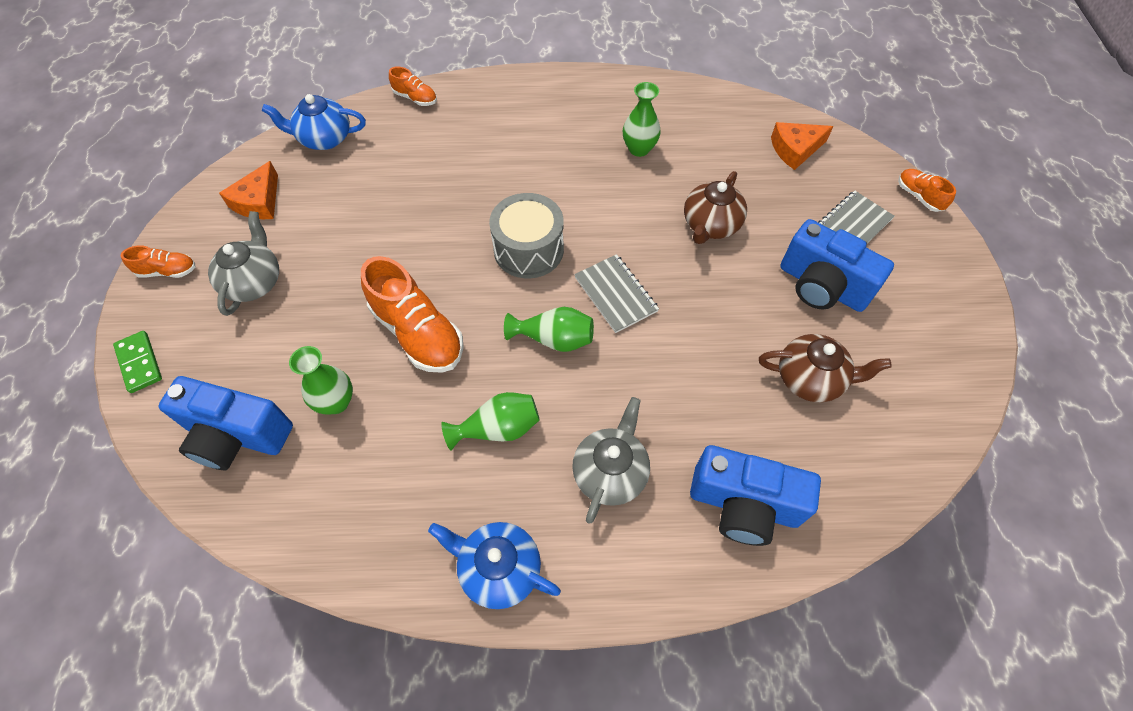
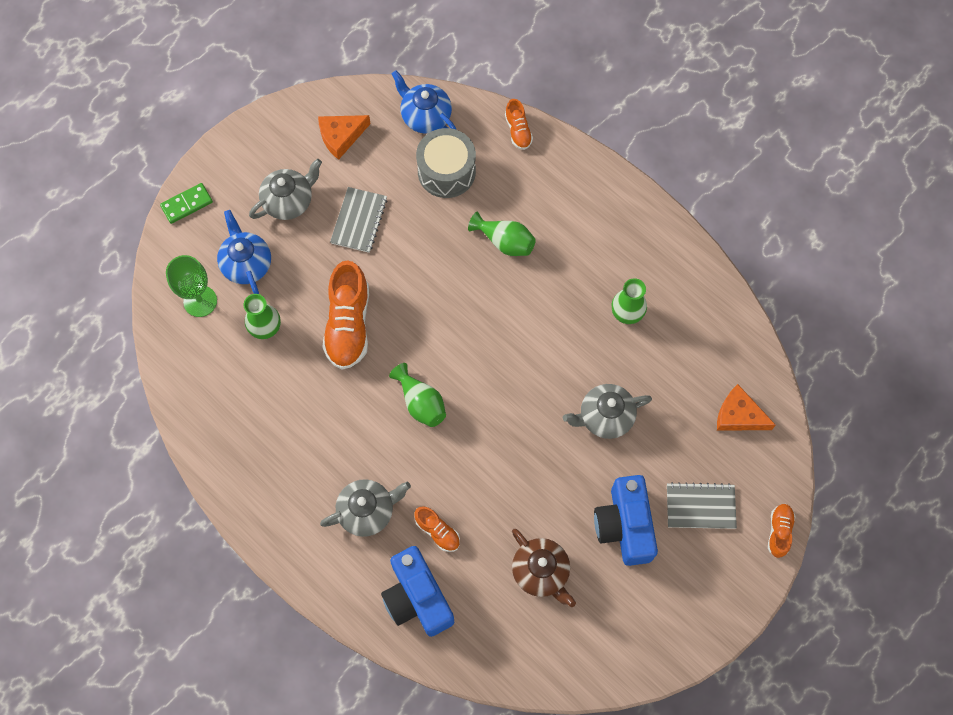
camera: 45 degrees right, 10 degrees up
(139, 363) = (187, 204): green domino -> green domino turned 45 degrees clockwise
(168, 271) = (248, 148): orange shoe -> orange shoe (437, 531)
(237, 435) = (200, 301): blue camera -> green goblet
(498, 428) = (334, 428): green vase -> green vase (505, 242)
(498, 569) = (261, 504): blue teapot -> blue teapot (246, 264)
(528, 250) = (469, 326): grey drum -> grey drum (446, 171)
(616, 294) = (488, 408): grey notebook -> grey notebook (359, 221)
(710, 225) = (605, 417): brown teapot -> grey teapot

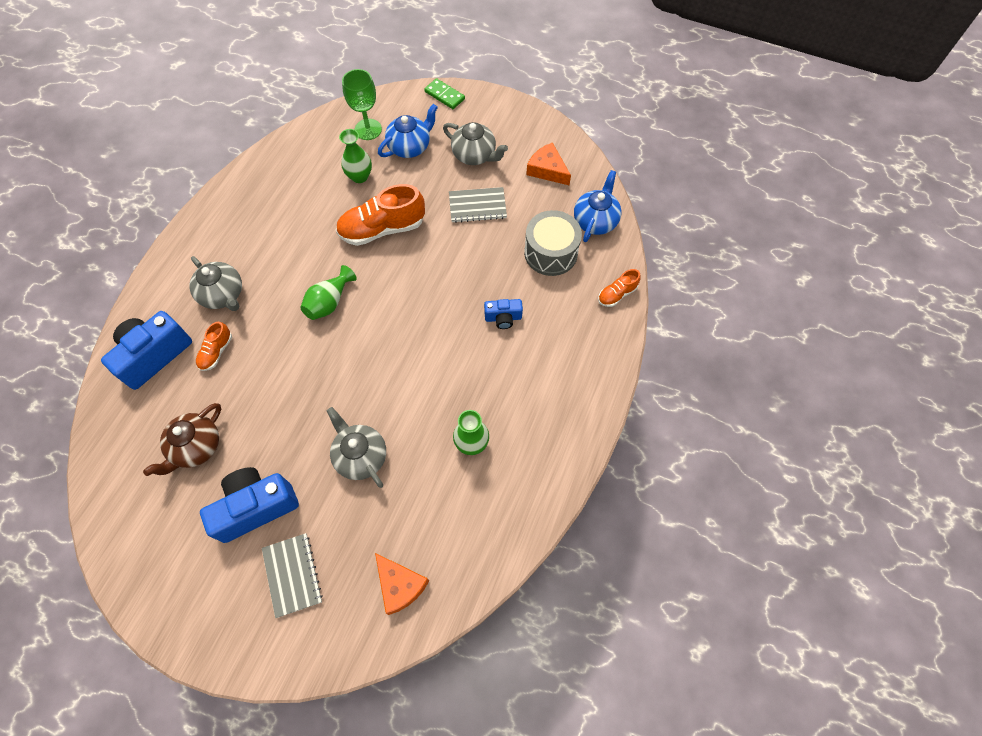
camera: 70 degrees right, 5 degrees down
(505, 242) = (503, 318): green vase -> blue camera
(738, 415) = (400, 585): orange cheese -> orange cheese turned 135 degrees clockwise
(779, 531) = (284, 667): orange shoe -> none

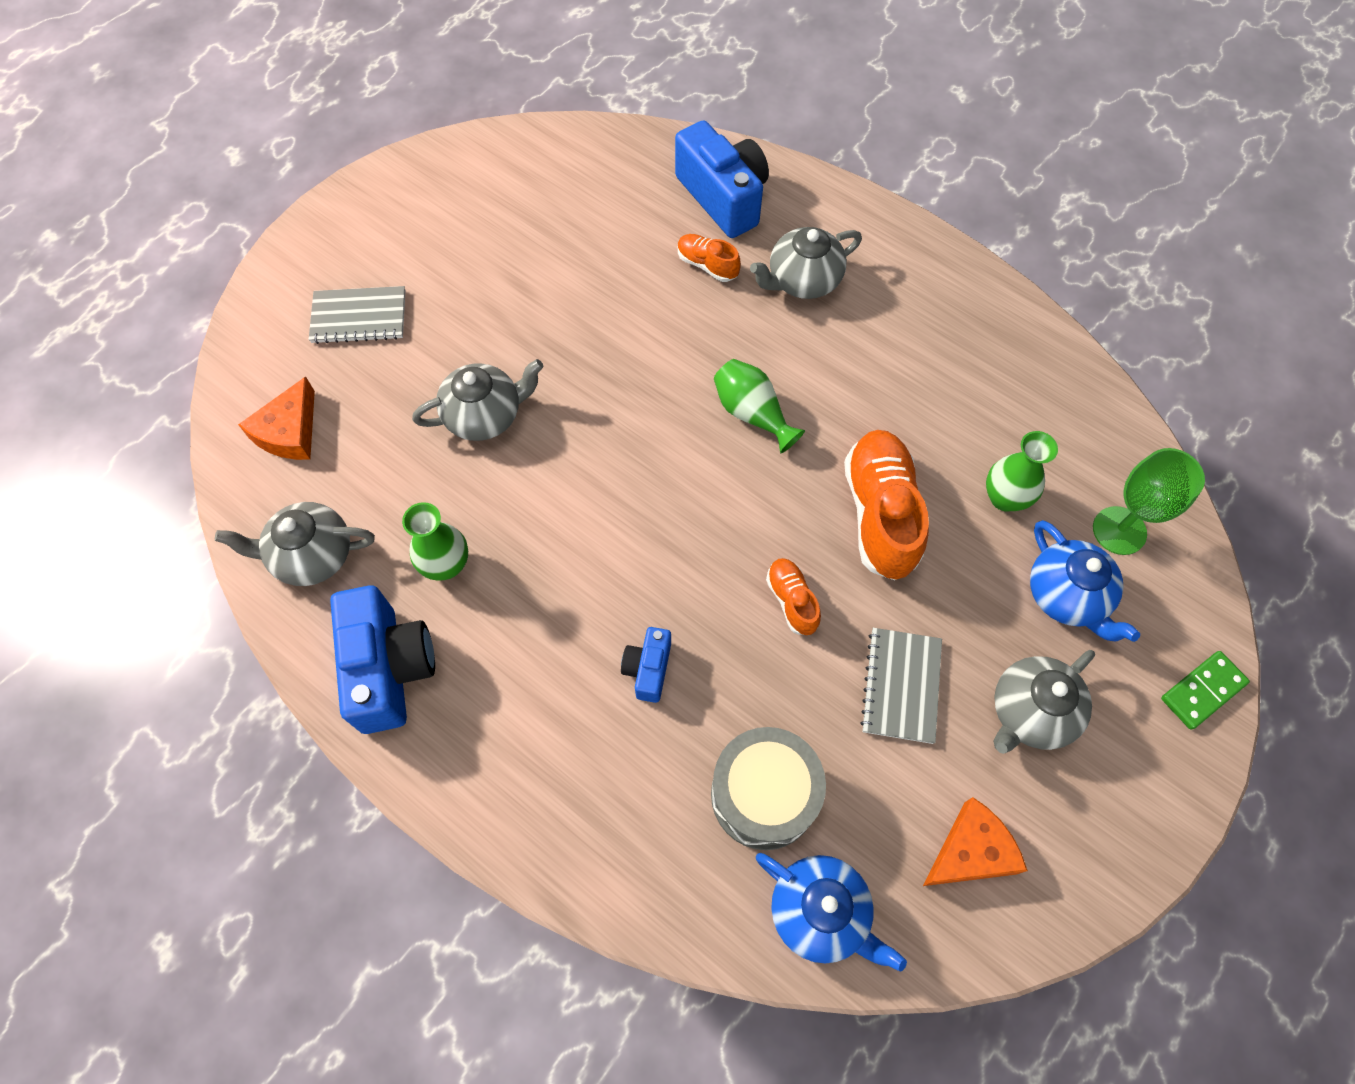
camera: 105 degrees right, 0 degrees up
(196, 447) = (571, 233): brown teapot -> none
(256, 507) = (463, 288): blue camera -> blue camera (389, 668)
(400, 585) = (289, 432): orange cheese -> orange cheese turned 45 degrees counterclockwise
(487, 529) = (312, 555): none -> grey teapot
(617, 294) = (638, 895): orange shoe -> orange shoe (792, 600)

